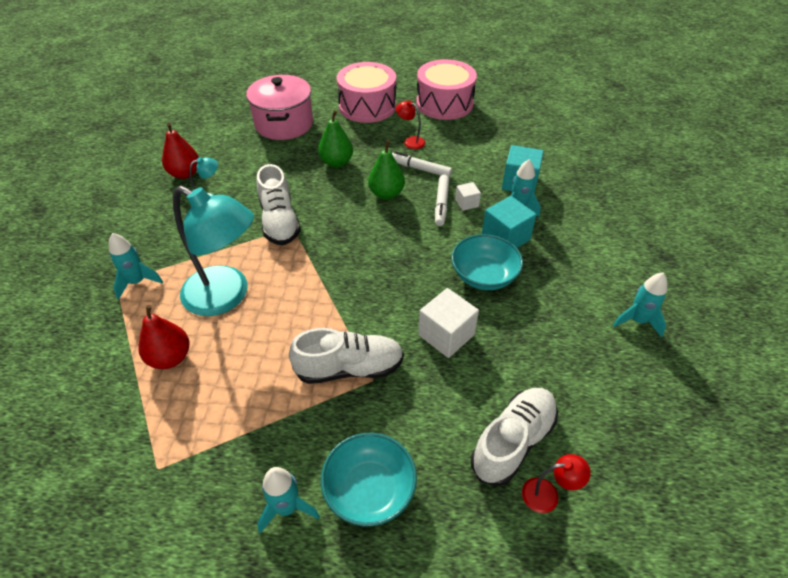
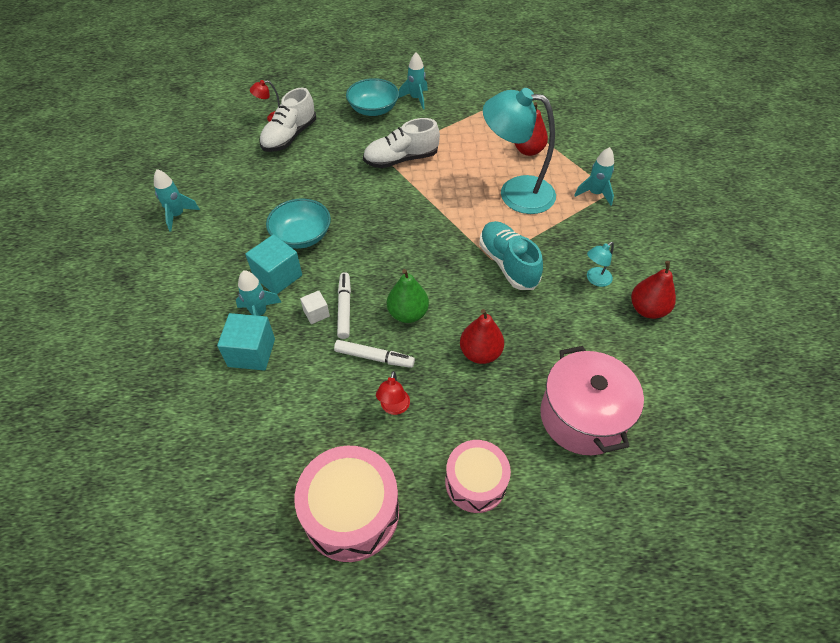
camera: 170 degrees right, 5 degrees up
(279, 221) = (508, 264): white shoe -> turquoise shoe
(336, 162) = (480, 353): green pear -> red pear
(367, 106) = (475, 482): pink drum -> pink drum, size x0.66
(410, 141) = (394, 407): red lamp -> red lamp turned 75 degrees clockwise
(446, 335) = (333, 187): white cube -> none

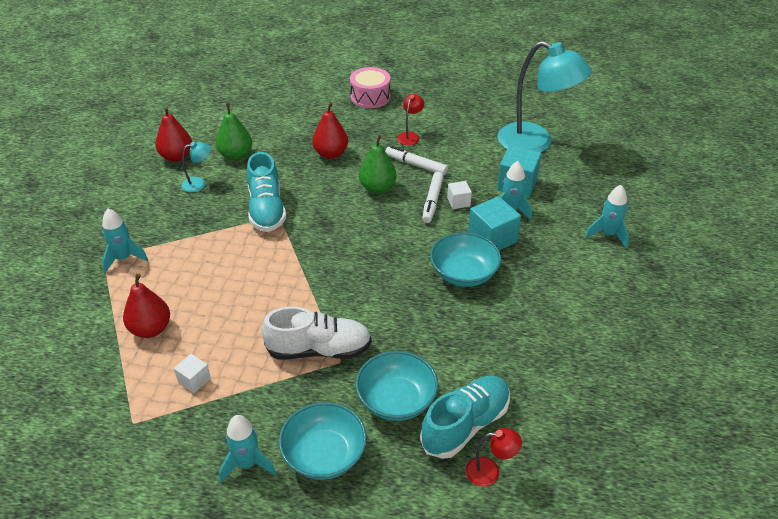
camera: 165 degrees left, 10 degrees down
(177, 215) = (610, 326): turquoise rocket -> turquoise rocket (608, 235)
(289, 137) = (465, 425): white shoe -> turquoise shoe
(337, 141) = (396, 400): none -> turquoise bowl
(351, 512) = (452, 98): pink drum -> none
(475, 129) = (194, 380): none -> white cube
(515, 192) = (208, 277): turquoise lamp -> turquoise lamp (535, 143)
(582, 417) = (281, 111): pink pot -> none
(585, 326) = (236, 155): none -> green pear

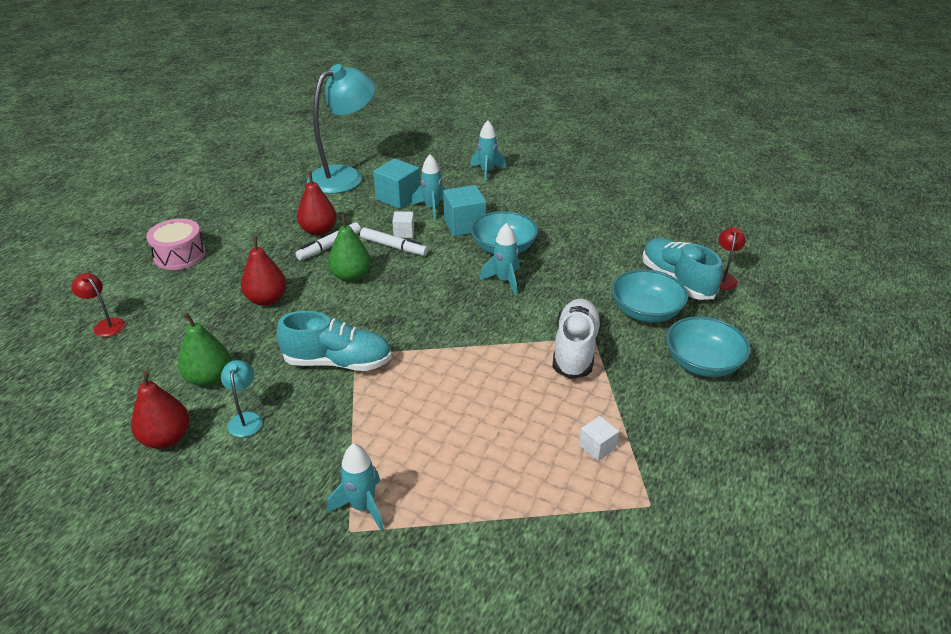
camera: 75 degrees left, 5 degrees down
(150, 329) = (507, 482): red pear -> red pear (319, 231)
(247, 464) = (710, 415): turquoise rocket -> turquoise rocket (504, 281)
(410, 136) = (277, 241): red lamp -> red lamp (106, 325)

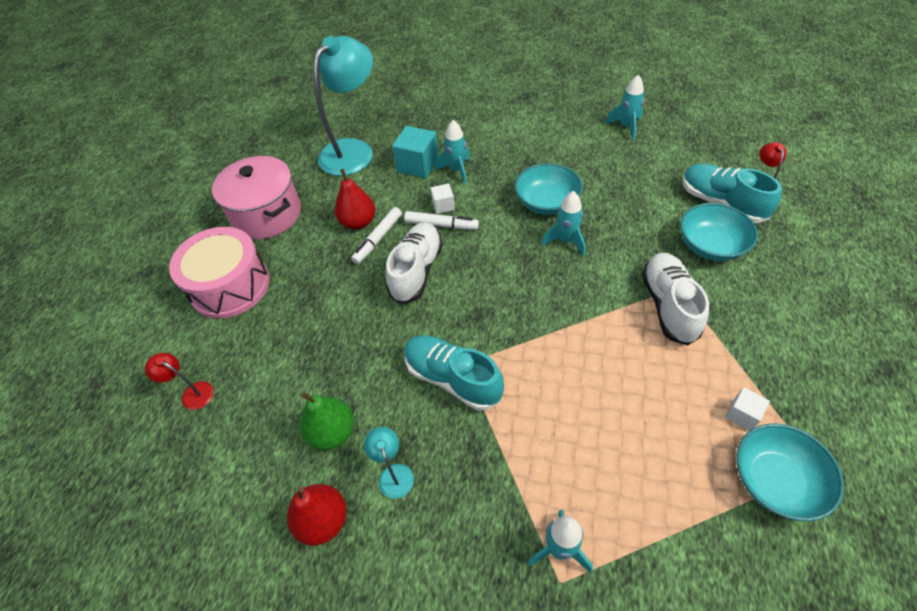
camera: 10 degrees left, 15 degrees up
(180, 255) = (230, 286): pink drum -> pink drum, size x1.52
(240, 210) = (267, 214): none -> pink pot
(267, 299) = (345, 319): red pear -> none
(338, 362) = (452, 378): turquoise shoe -> turquoise shoe turned 135 degrees counterclockwise
(351, 276) = (416, 270): green pear -> white shoe
(464, 225) = (497, 183): turquoise cube -> none
(487, 172) = (489, 116): turquoise rocket -> turquoise rocket (626, 127)
(702, 363) = (788, 292): turquoise bowl -> turquoise bowl (775, 480)

